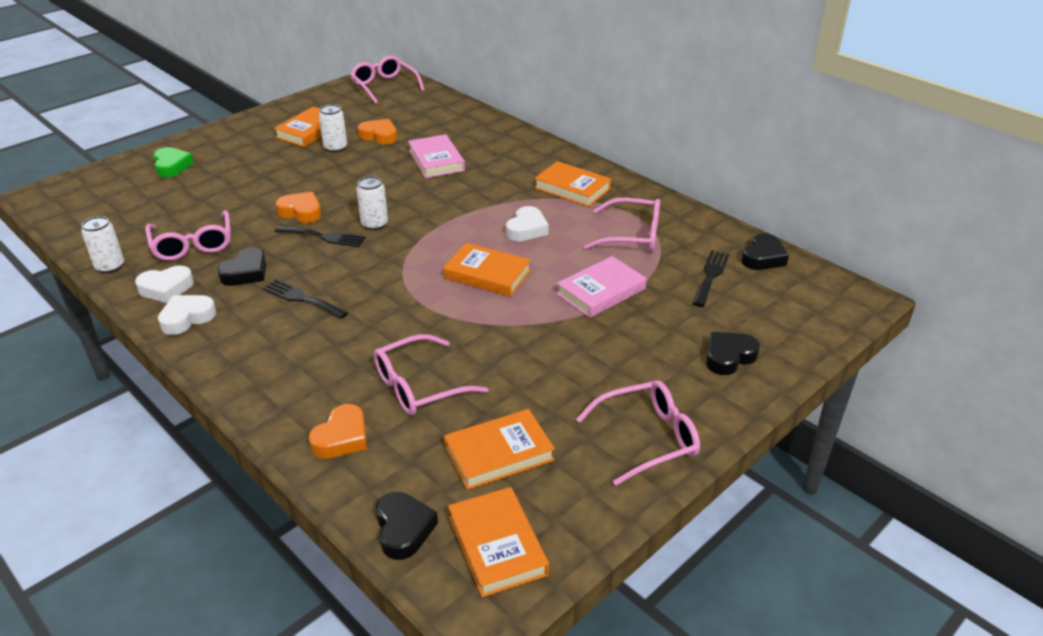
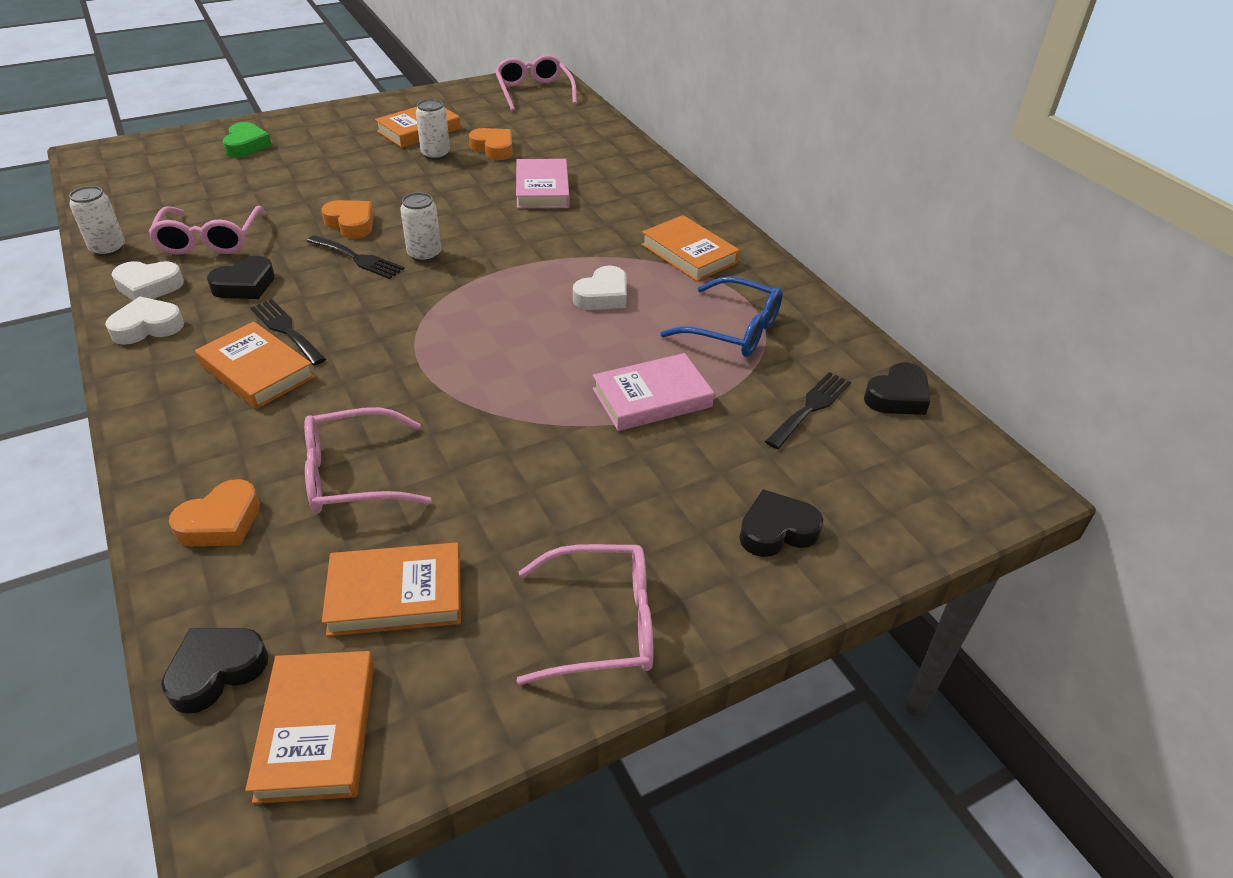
camera: 15 degrees right, 5 degrees up
(403, 529) = (216, 671): black heart -> black heart turned 135 degrees counterclockwise
(487, 274) = (521, 345): orange book -> orange book (257, 371)
(633, 235) = (734, 330): pink glasses -> blue glasses

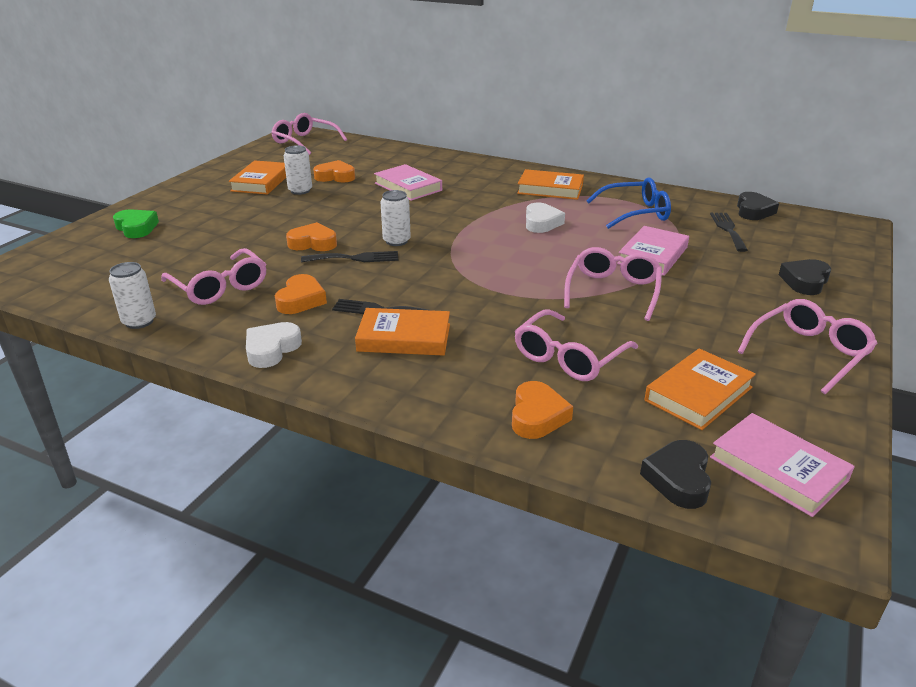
camera: 35 degrees left, 10 degrees down
(149, 286) = (224, 329): white heart -> none
(245, 285) = (301, 300): black heart -> orange heart
(317, 730) = (778, 469): orange book -> pink book
(528, 421) = (613, 291): none -> pink glasses

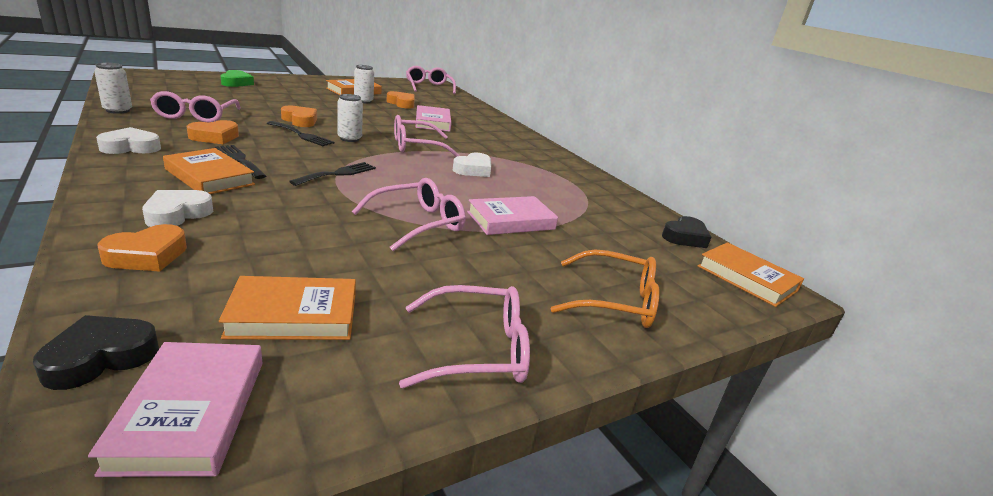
camera: 30 degrees right, 5 degrees down
(470, 379) = (177, 214): none -> white heart
(550, 189) = (530, 158): orange book -> orange book (746, 278)
(568, 357) = (271, 239): pink glasses -> pink glasses (416, 146)
(635, 213) = (565, 195): blue glasses -> none
(728, 230) = (626, 237): black fork -> black fork (338, 174)
(805, 281) = (615, 301): black heart -> orange glasses

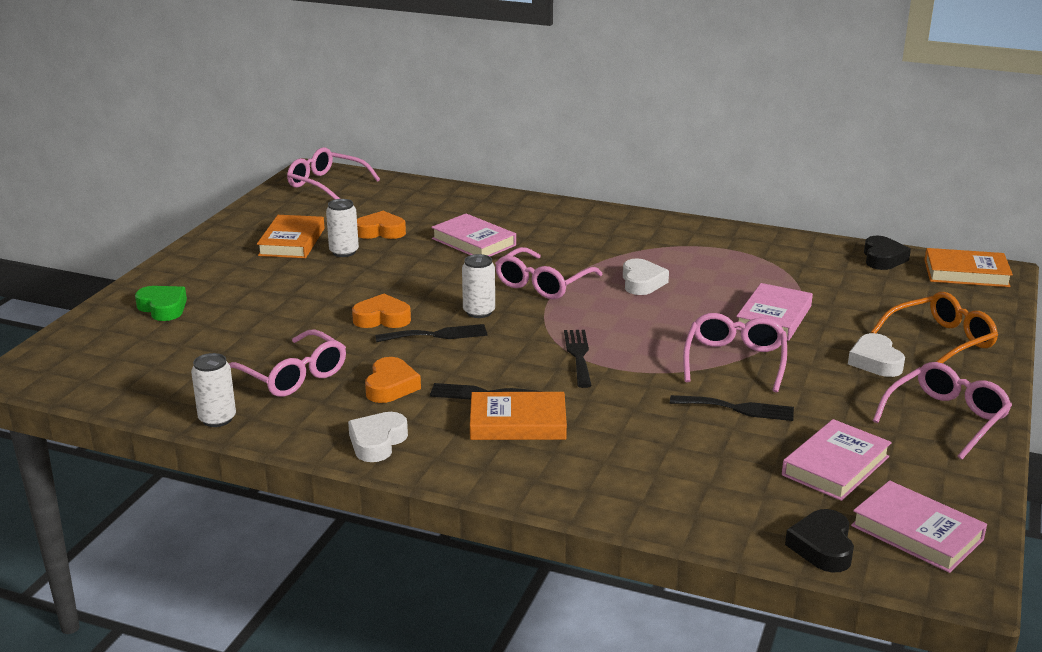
camera: 35 degrees left, 0 degrees up
(147, 255) = (675, 496): orange heart -> none
(177, 214) = (599, 462): white heart -> white heart (875, 361)
(293, 315) = (835, 466): orange book -> pink book
(341, 243) = (738, 409): none -> black fork

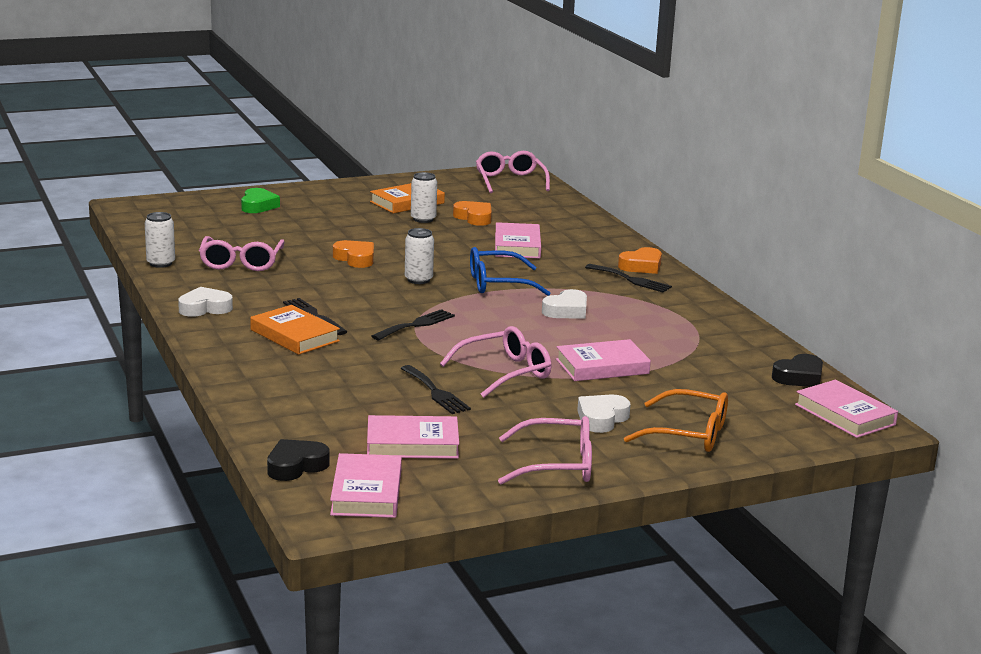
camera: 45 degrees right, 5 degrees down
(391, 386) = (275, 289): orange heart -> orange heart (641, 266)
(437, 335) = (364, 279): black fork -> black fork (631, 280)
(542, 284) = (497, 284): pink glasses -> blue glasses
(966, 273) = (844, 415): orange book -> pink book

